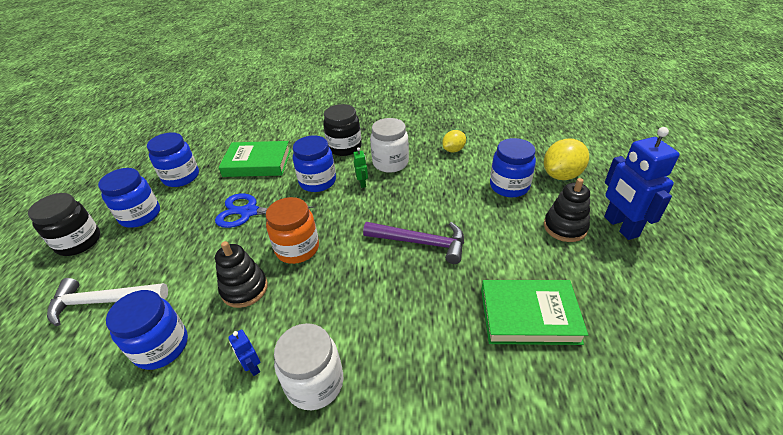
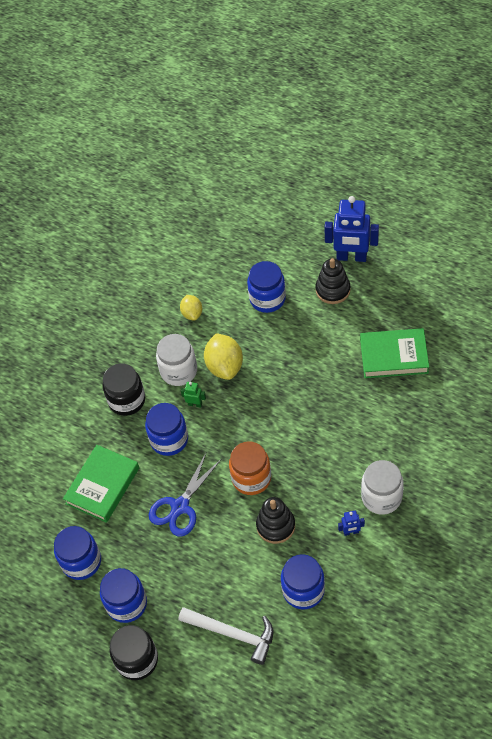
camera: 60 degrees left, 15 degrees up
(103, 302) = (233, 634): white hammer -> white hammer turned 90 degrees counterclockwise
(421, 242) = (294, 389): purple hammer -> none
(529, 315) = (394, 356): green book -> green book turned 60 degrees clockwise
(561, 175) = (277, 256): yellow lemon -> yellow lemon (225, 366)

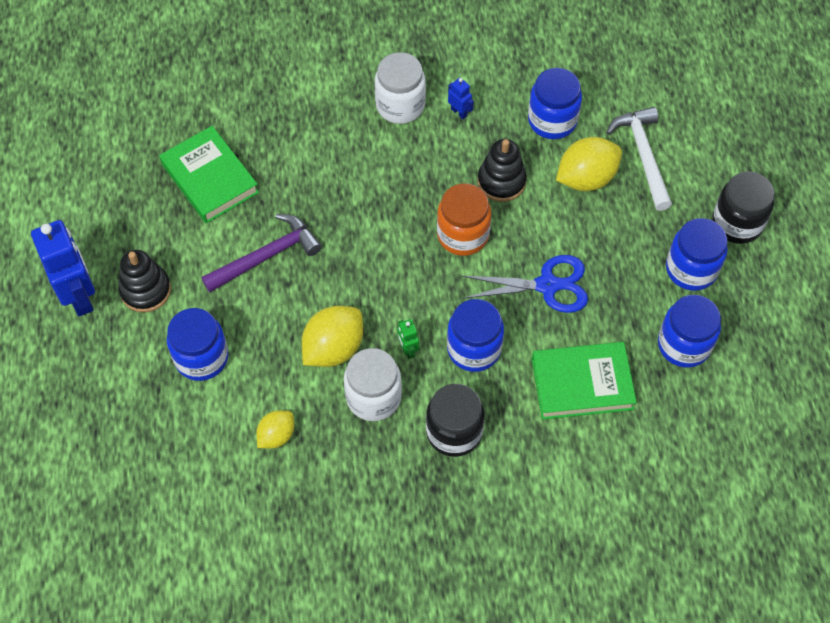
camera: 130 degrees left, 5 degrees up
(241, 582) = (586, 178): none -> yellow lemon
(313, 361) = (266, 256): none -> purple hammer

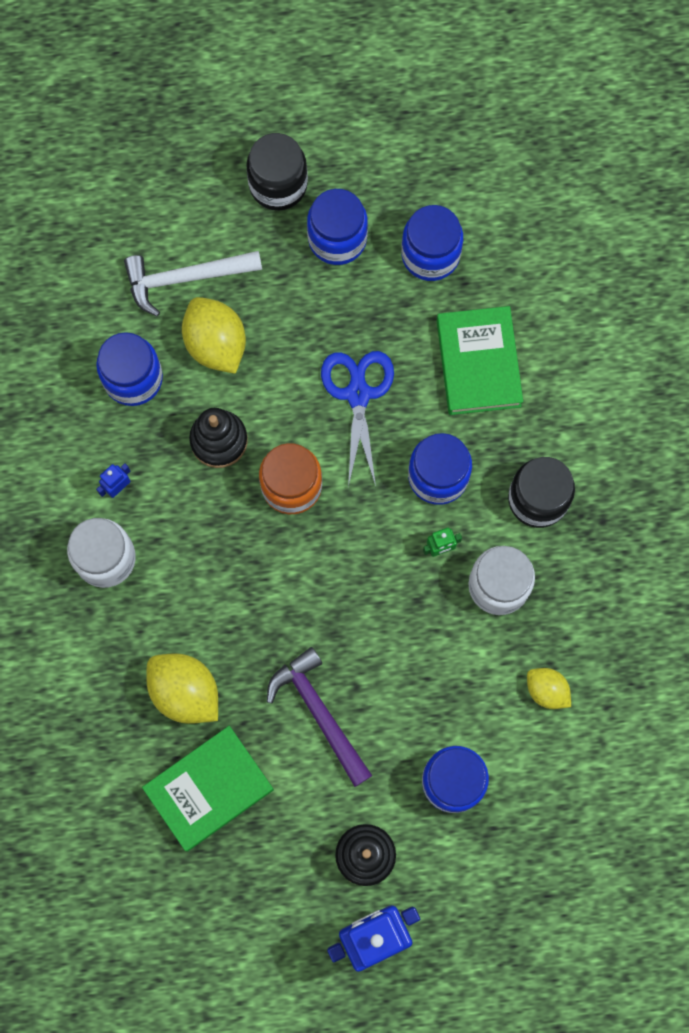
camera: 90 degrees left, 15 degrees up
(333, 348) = (439, 631): yellow lemon -> yellow lemon (185, 692)

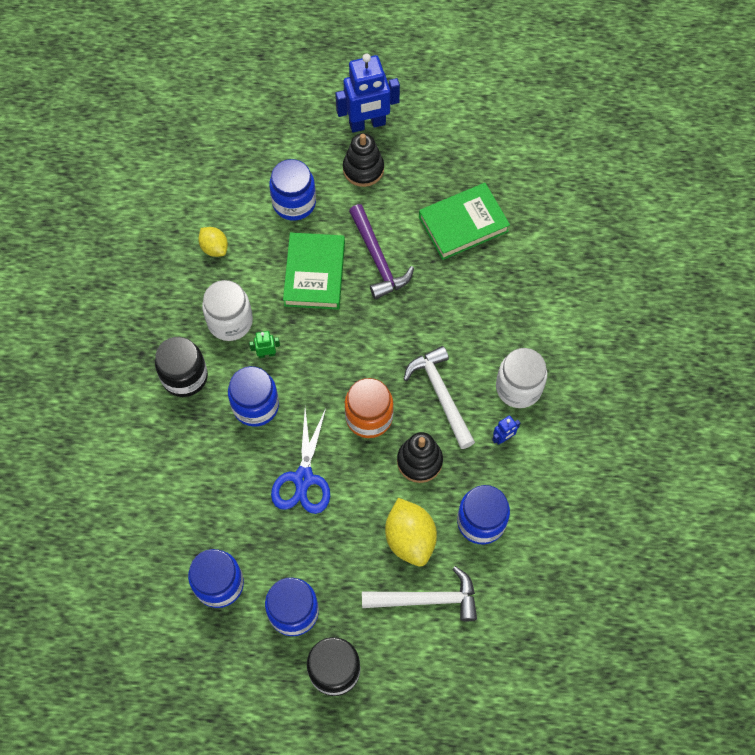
camera: 170 degrees left, 10 degrees down
(185, 692) = (471, 287): yellow lemon -> none
(204, 531) = (441, 395): none -> white hammer
(478, 363) = (203, 487): green book -> green book (315, 274)

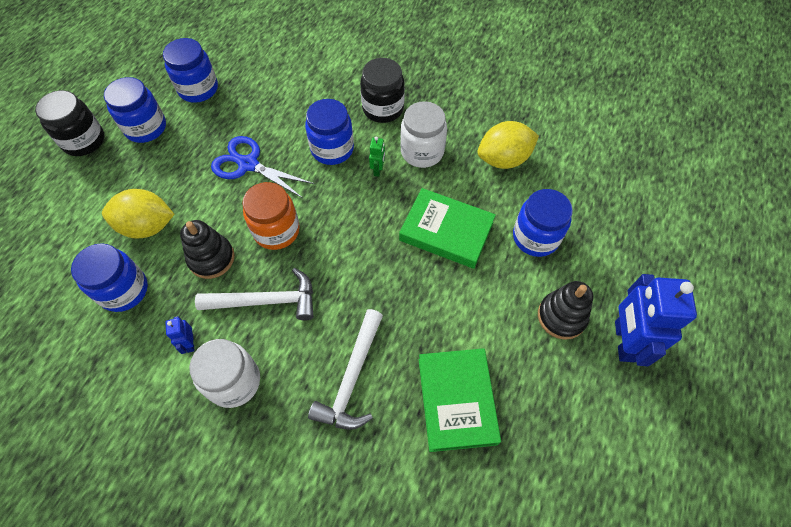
camera: 110 degrees right, 5 degrees down
(214, 248) = (503, 159): yellow lemon -> yellow lemon, size x1.67
(378, 259) = (443, 294): purple hammer -> none
(427, 599) = (89, 221): white hammer -> white hammer (352, 378)

